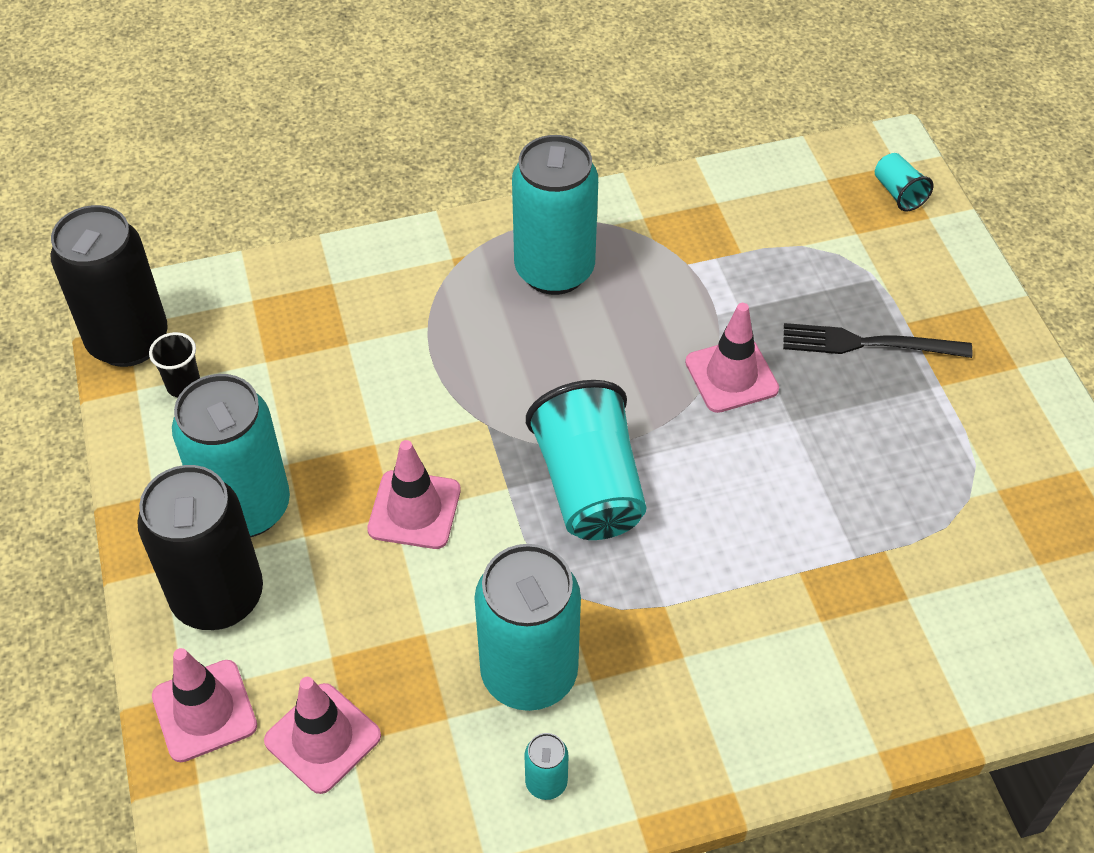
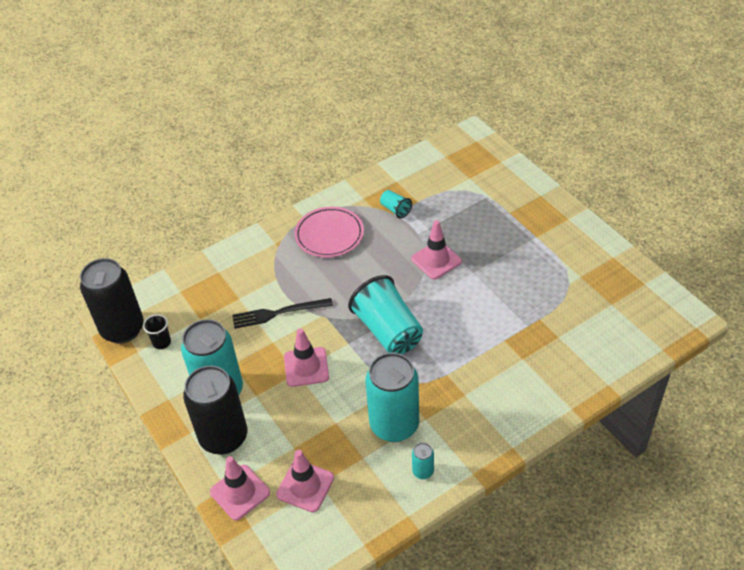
camera: 15 degrees left, 5 degrees down
(554, 270) = (329, 235): turquoise can -> pink plate
(868, 343) = (495, 227): black fork -> black fork (278, 313)
(898, 193) = (482, 154): turquoise cup -> turquoise cup (395, 209)

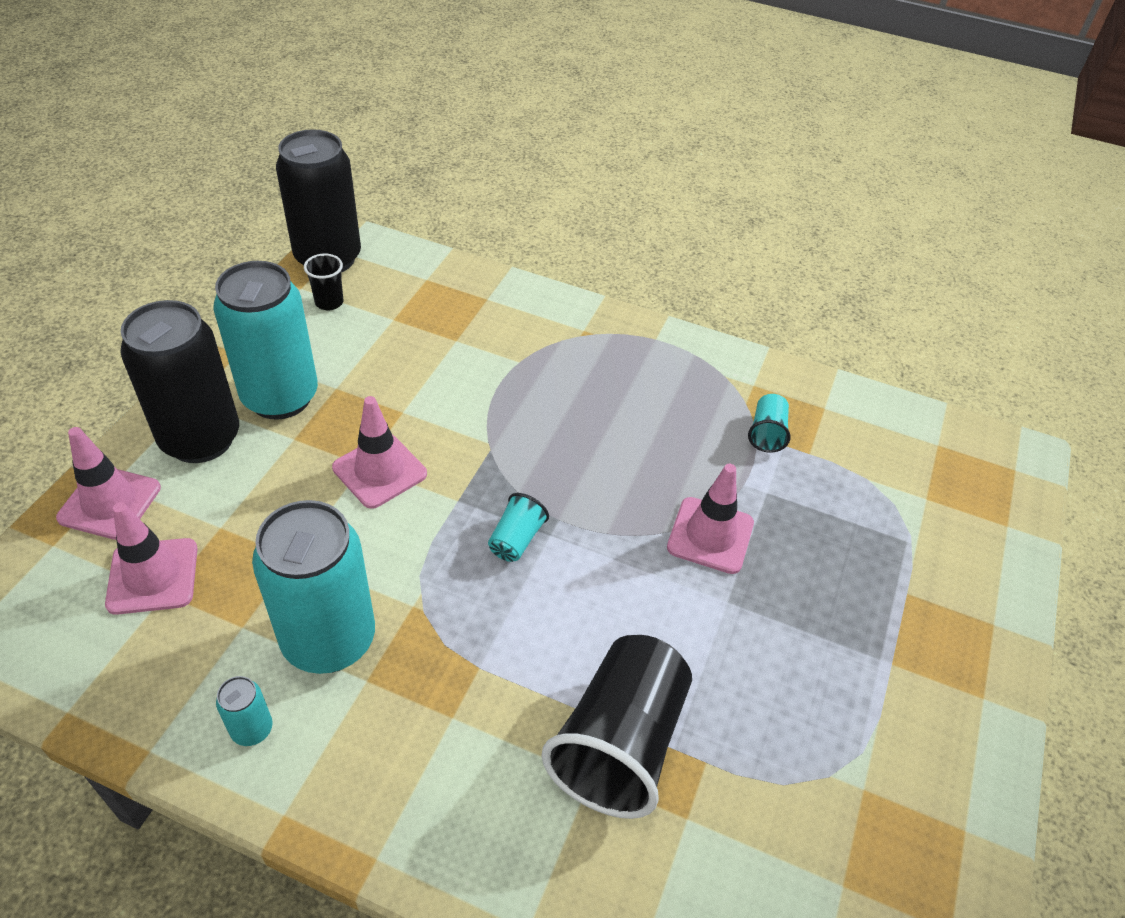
camera: 50 degrees right, 0 degrees up
(278, 313) = (459, 393): black fork -> none
(329, 235) = (648, 380): pink plate -> none
(388, 331) = (516, 539): turquoise cup -> turquoise cup, size x0.46
(514, 342) = (619, 743): none -> black cup

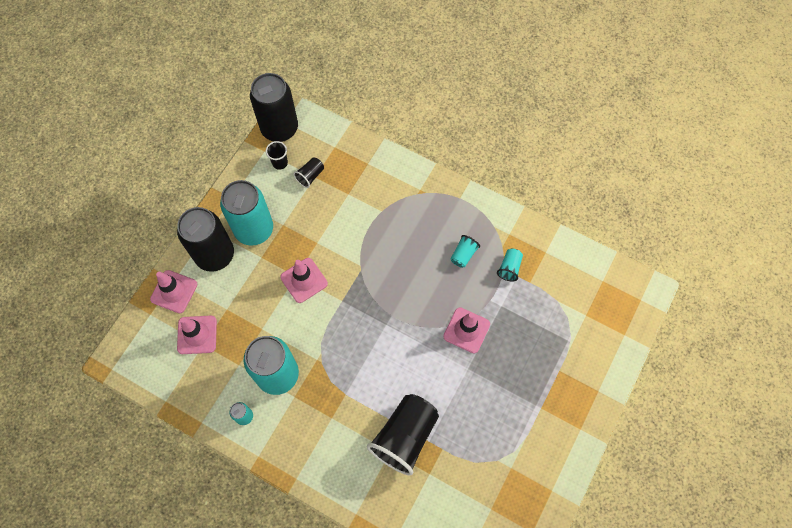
camera: 10 degrees right, 20 degrees up
(385, 318) = (310, 176): none -> black cup
(516, 539) = (369, 326): turquoise cup -> turquoise cup (463, 255)

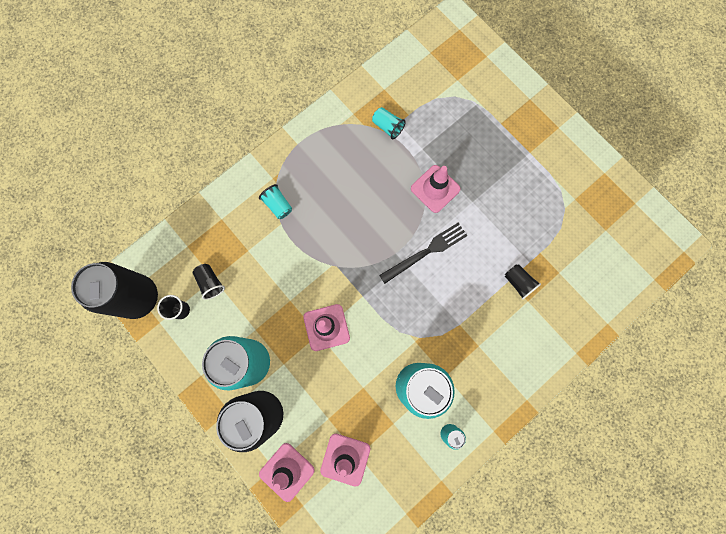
camera: 70 degrees left, 10 degrees up
(402, 342) = (426, 252): none -> black fork
(405, 436) = (518, 282): black cup -> black cup, size x0.46
(463, 255) = (358, 163): turquoise cup -> turquoise cup (278, 205)

